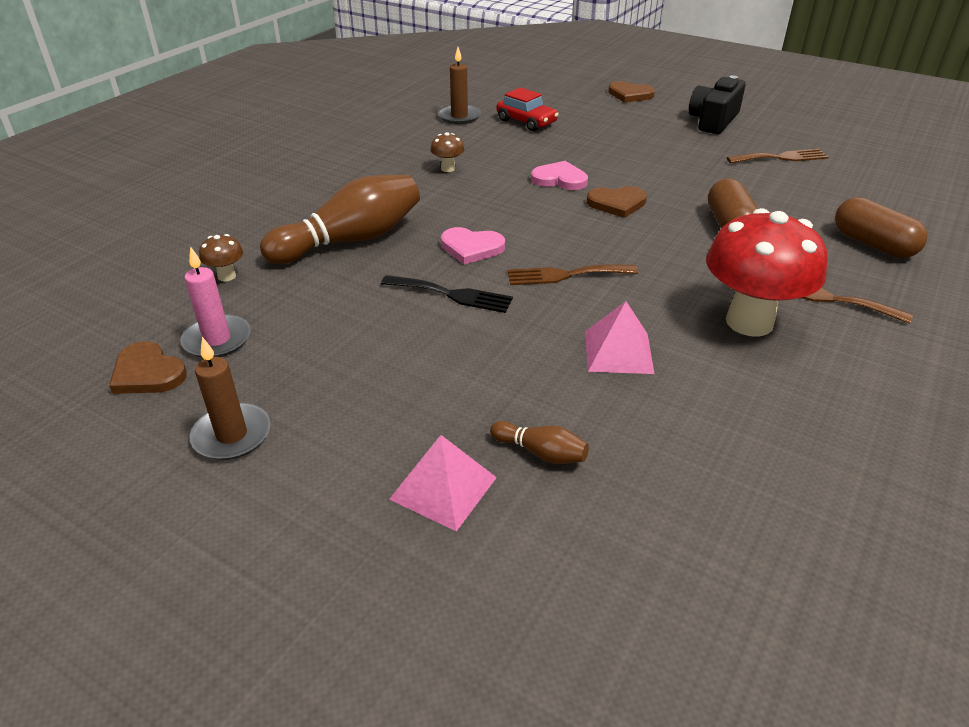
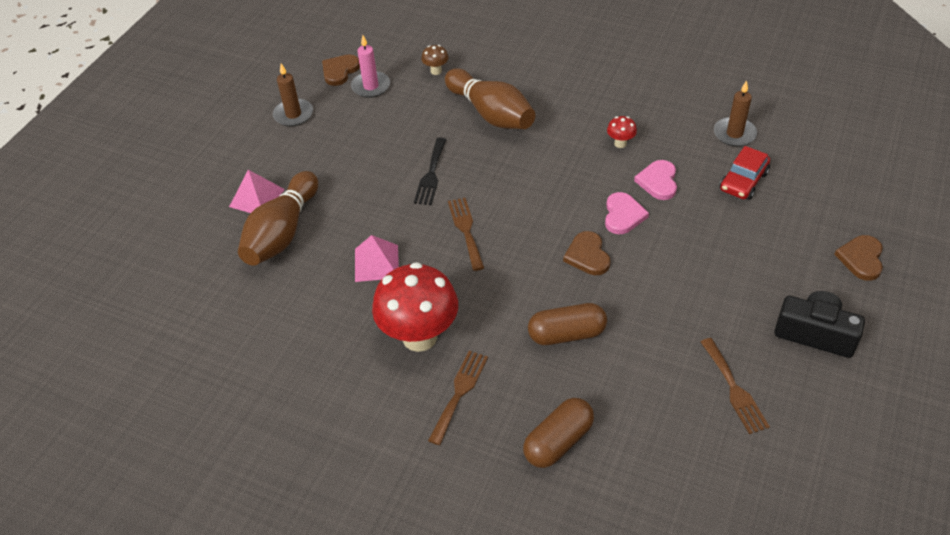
camera: 85 degrees right, 10 degrees up
(448, 168) = (620, 143): brown mushroom -> red mushroom
(471, 248) = (494, 175): pink heart -> pink heart (658, 181)
(541, 453) = (282, 233): brown bowling pin -> brown bowling pin, size x2.28

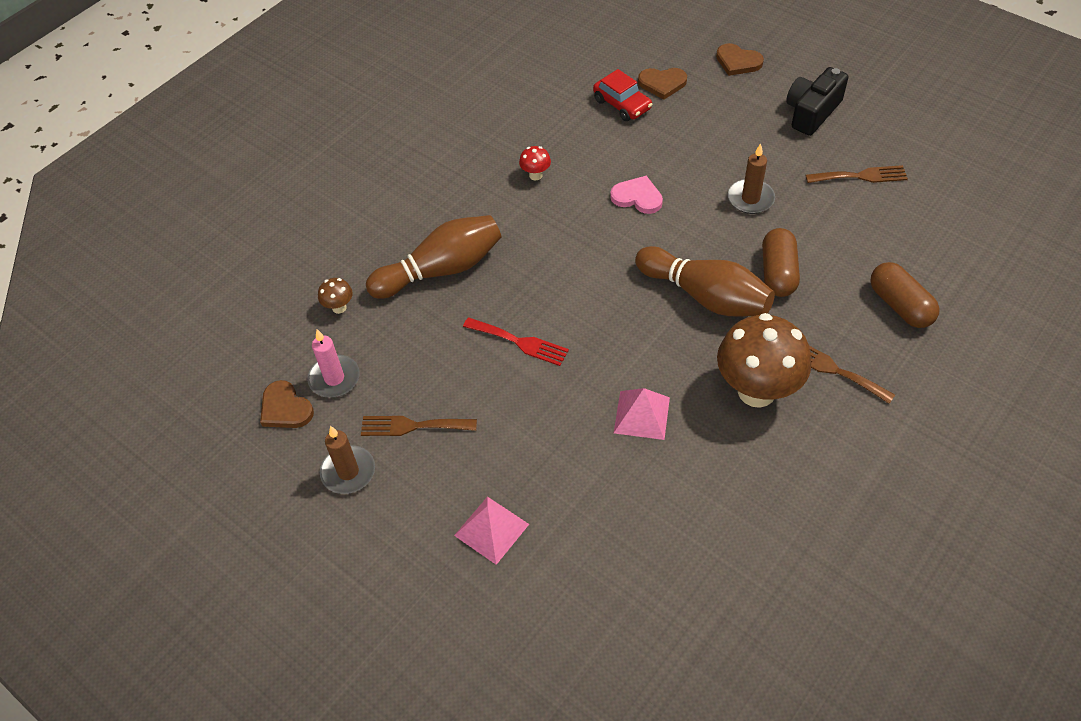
camera: 75 degrees left, 5 degrees up
(282, 233) = (563, 506): brown bowling pin -> brown bowling pin (705, 296)
(419, 337) = (756, 391): red mushroom -> brown mushroom
(431, 175) = (520, 342): black fork -> red fork
(466, 230) = (617, 326): brown fork -> brown fork (413, 426)
(587, 255) = (683, 235): brown heart -> brown heart (662, 84)
(658, 181) = (600, 161): pink heart -> none
(734, 134) = (556, 93): brown candle -> brown candle (750, 199)

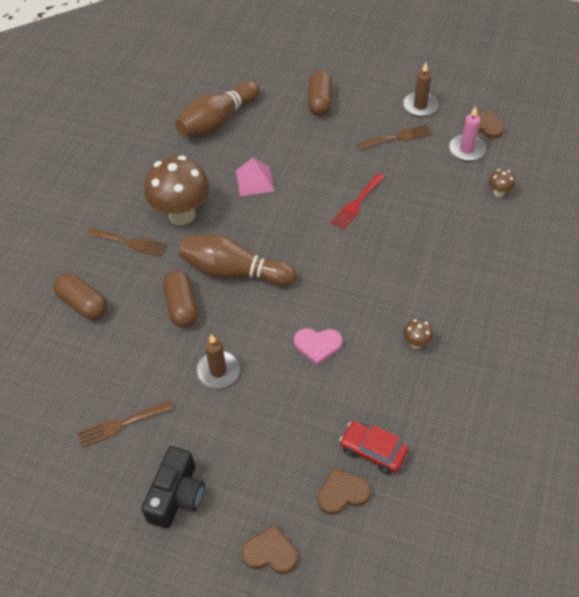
camera: 160 degrees right, 0 degrees up
(441, 270) = (444, 238): brown bowling pin -> brown bowling pin (218, 121)
(491, 529) = (320, 102): pink pyramid -> brown capsule
(520, 342) = (356, 203): red fork -> red fork turned 60 degrees counterclockwise
(535, 175) = (416, 343): red mushroom -> brown mushroom

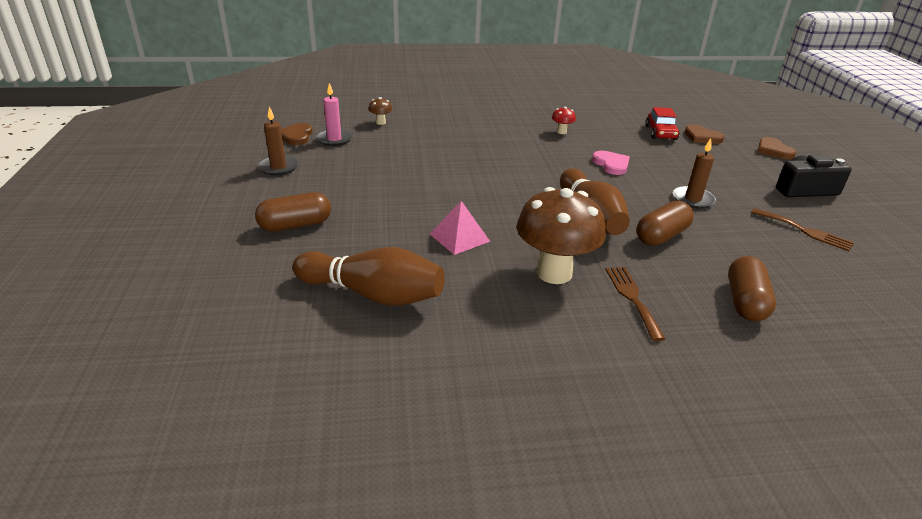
camera: 120 degrees left, 20 degrees down
(356, 203) = (443, 175): red fork -> none
(397, 137) = (335, 171): brown fork -> none
(416, 343) = (561, 132): brown mushroom -> red mushroom

